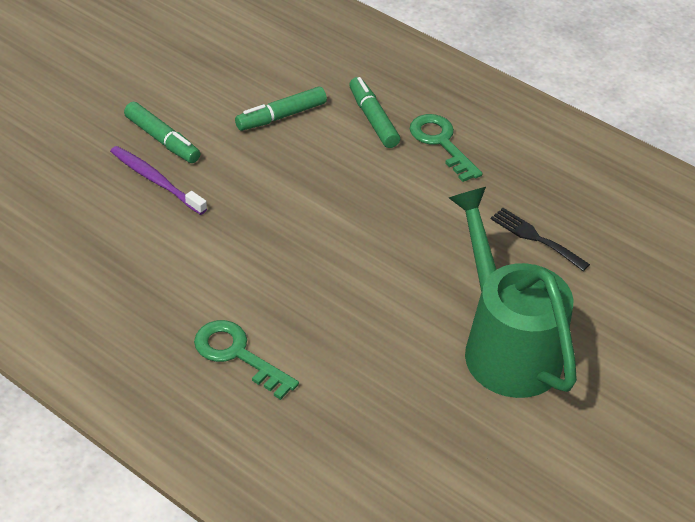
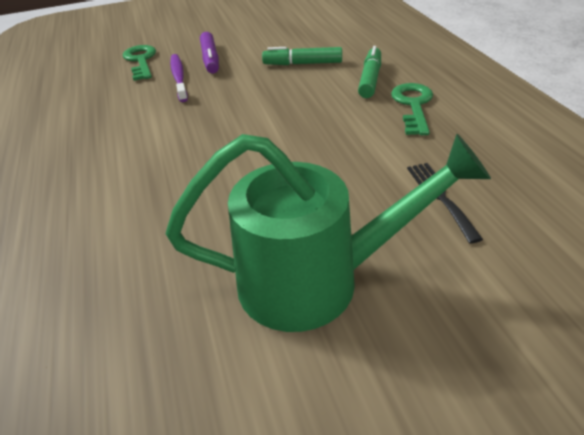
camera: 40 degrees right, 5 degrees down
(162, 140) = (210, 59): green marker -> purple marker
(237, 355) = (89, 195): green key -> green key (141, 61)
(505, 345) = (317, 281): green watering can -> green watering can turned 75 degrees clockwise

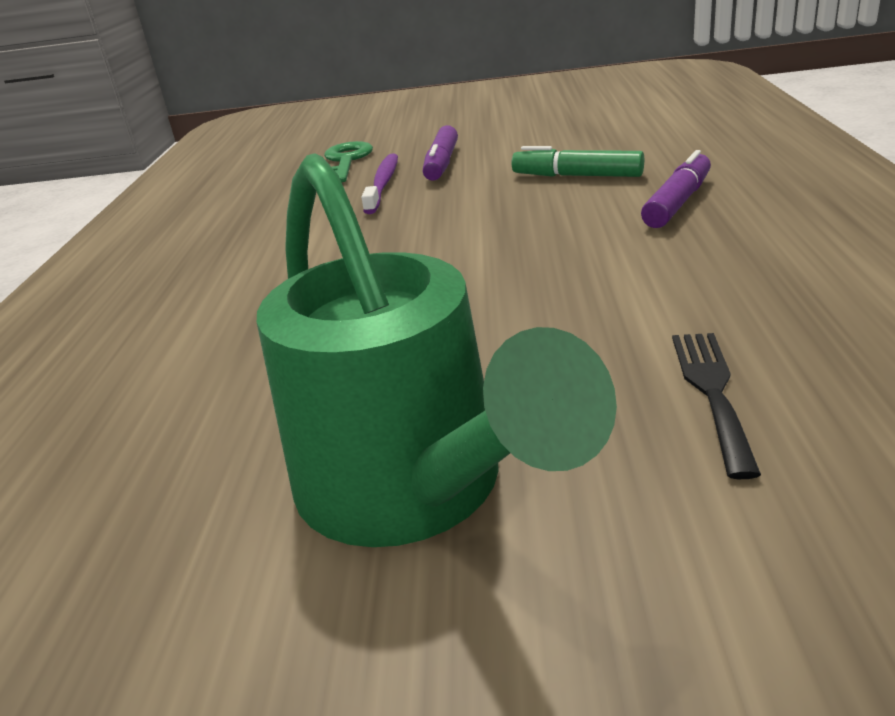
camera: 20 degrees right, 10 degrees down
(317, 281) = (412, 491): green watering can -> green watering can turned 45 degrees clockwise
(370, 79) = (677, 202): green marker -> purple marker
(413, 105) = (734, 245): green key -> none

